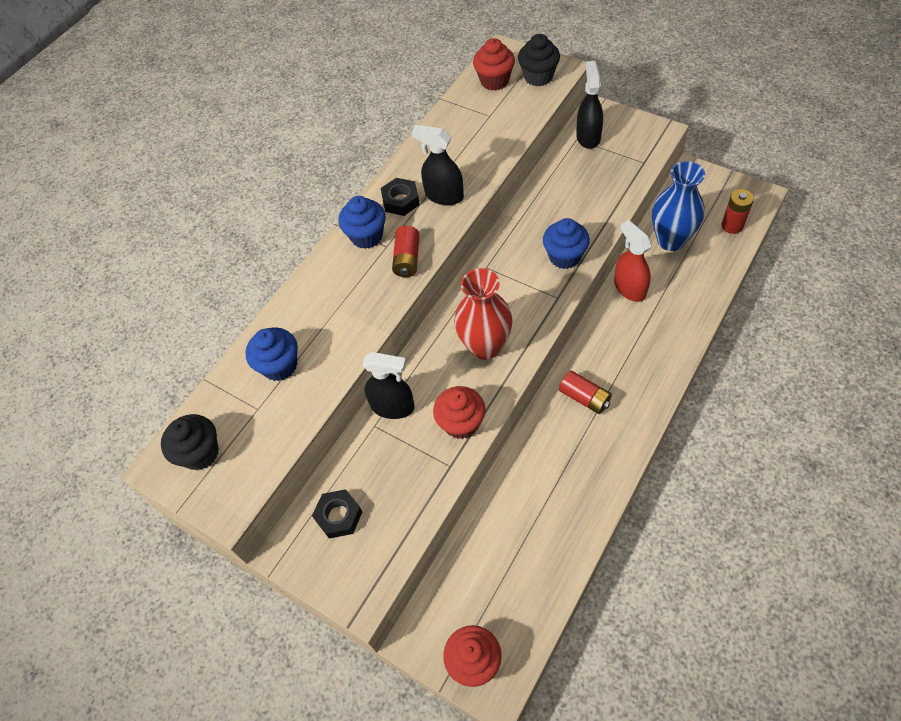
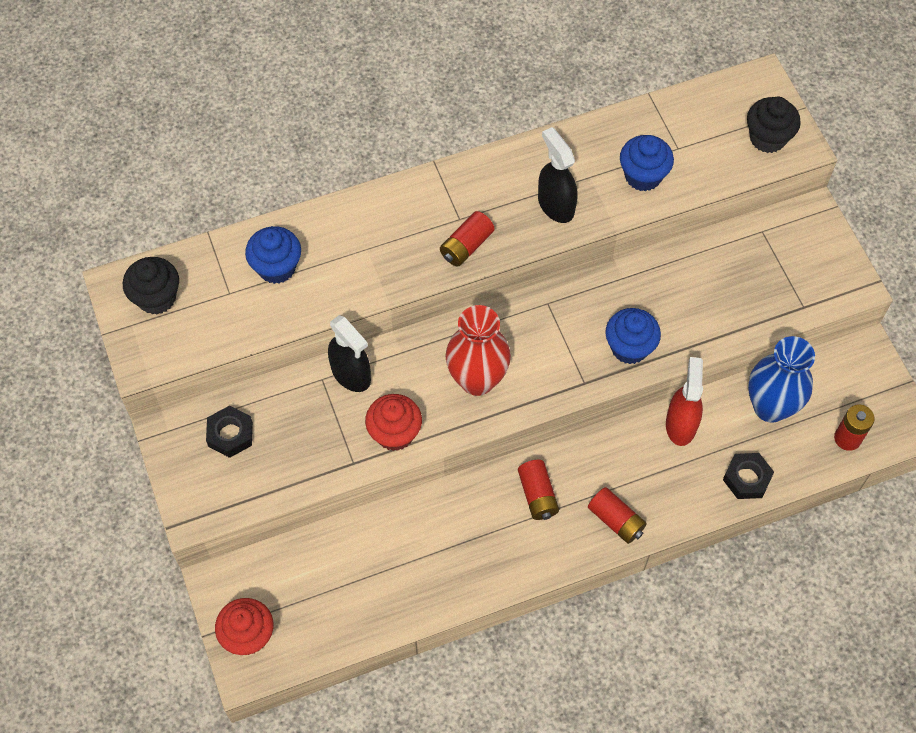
camera: 30 degrees right, 5 degrees up
(366, 236) = (451, 195): blue cupcake -> blue cupcake (643, 176)
(401, 201) = (512, 181): black nut -> black nut (747, 478)
(494, 81) = (719, 111): red cupcake -> none
(588, 137) = (776, 237): black spray bottle -> none
(649, 375) = (616, 520): none -> red battery

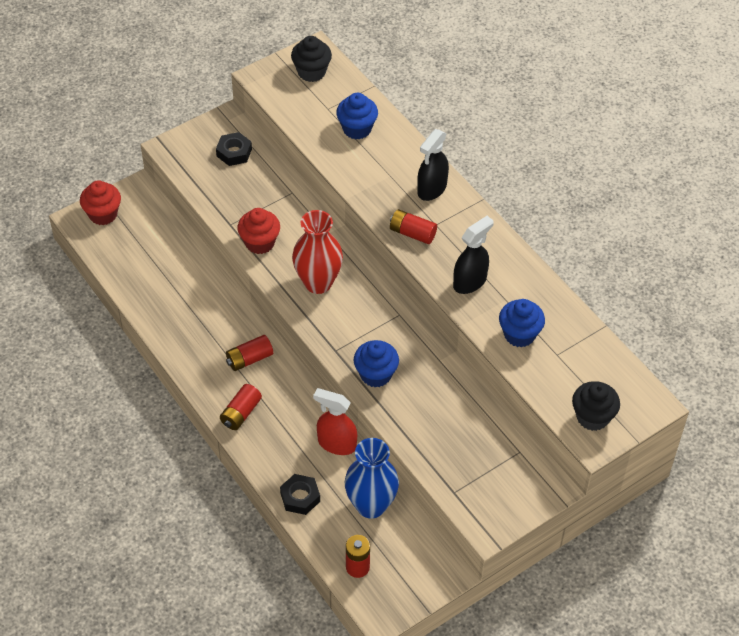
camera: 75 degrees right, 10 degrees down
(351, 374) = (301, 208): black spray bottle -> black spray bottle (431, 189)
(681, 424) = (336, 444): red spray bottle -> red spray bottle turned 150 degrees counterclockwise

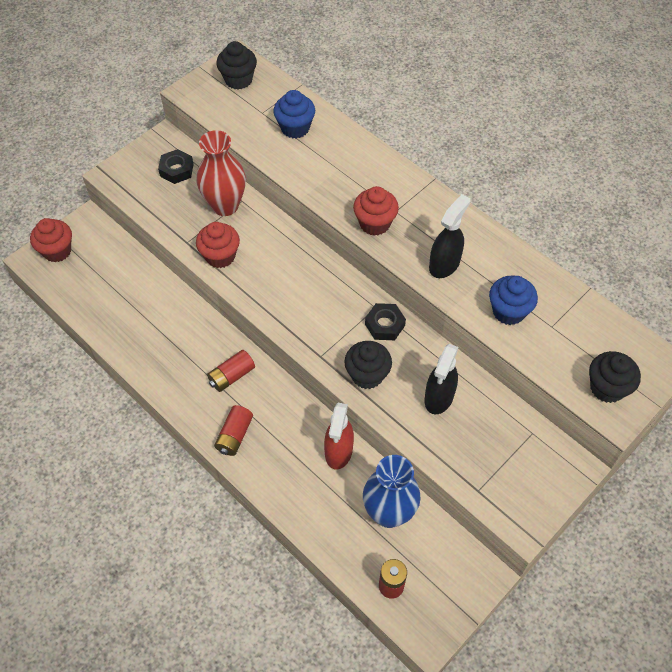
camera: 10 degrees left, 5 degrees up
(300, 497) = (314, 517): black nut -> black nut (385, 325)
(318, 283) = (287, 288): red vase -> red vase (225, 205)
(336, 444) = (338, 451): red spray bottle -> red spray bottle turned 90 degrees counterclockwise
(376, 374) = (367, 375): blue cupcake -> black cupcake
(412, 233) = (375, 223): red battery -> red cupcake
(431, 189) = (382, 176): black spray bottle -> black spray bottle (439, 397)

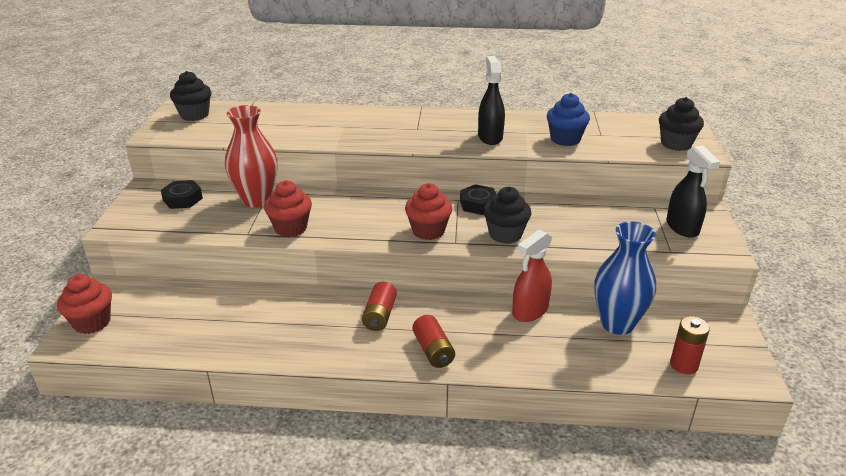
camera: 40 degrees left, 25 degrees down
(295, 128) = (279, 120): blue cupcake -> none
(338, 451) = (530, 311): red spray bottle -> red spray bottle turned 75 degrees clockwise
(375, 223) = (411, 139): red cupcake -> red cupcake (428, 231)
(439, 397) = (571, 220): black spray bottle -> black spray bottle (682, 227)

